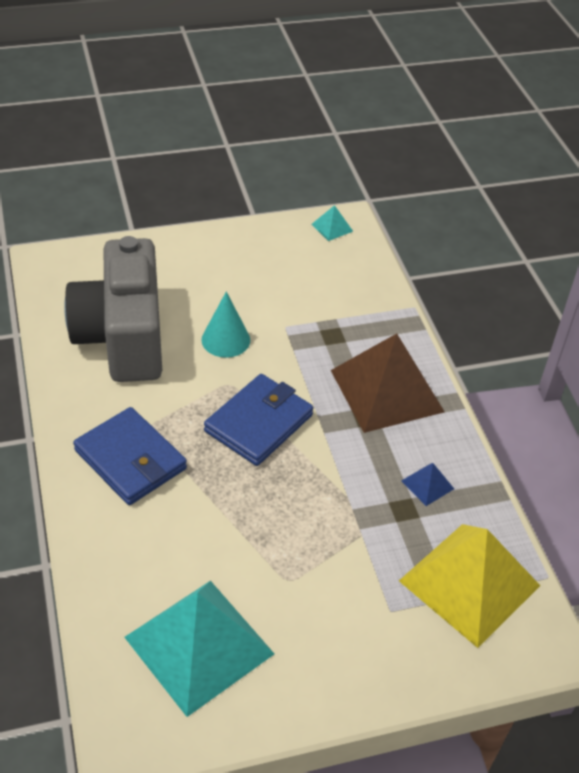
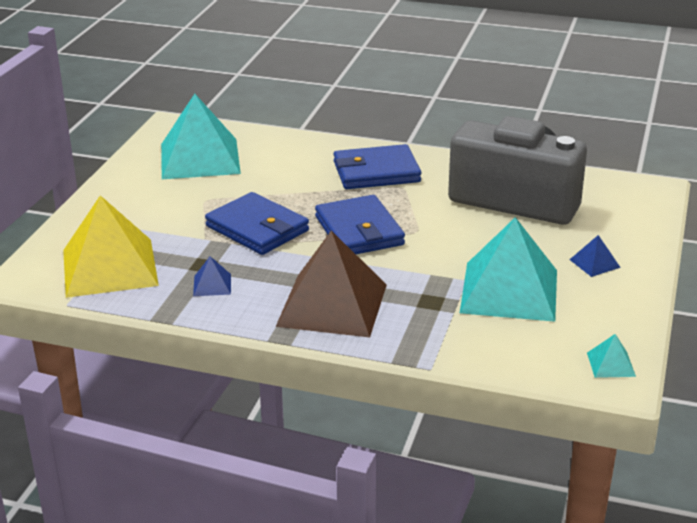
camera: 125 degrees right, 15 degrees down
(203, 264) = (594, 263): none -> blue pyramid
(225, 339) = (473, 244): turquoise cone -> none
(281, 298) = (509, 291): none -> turquoise pyramid
(312, 502) = (257, 228): none -> blue wallet

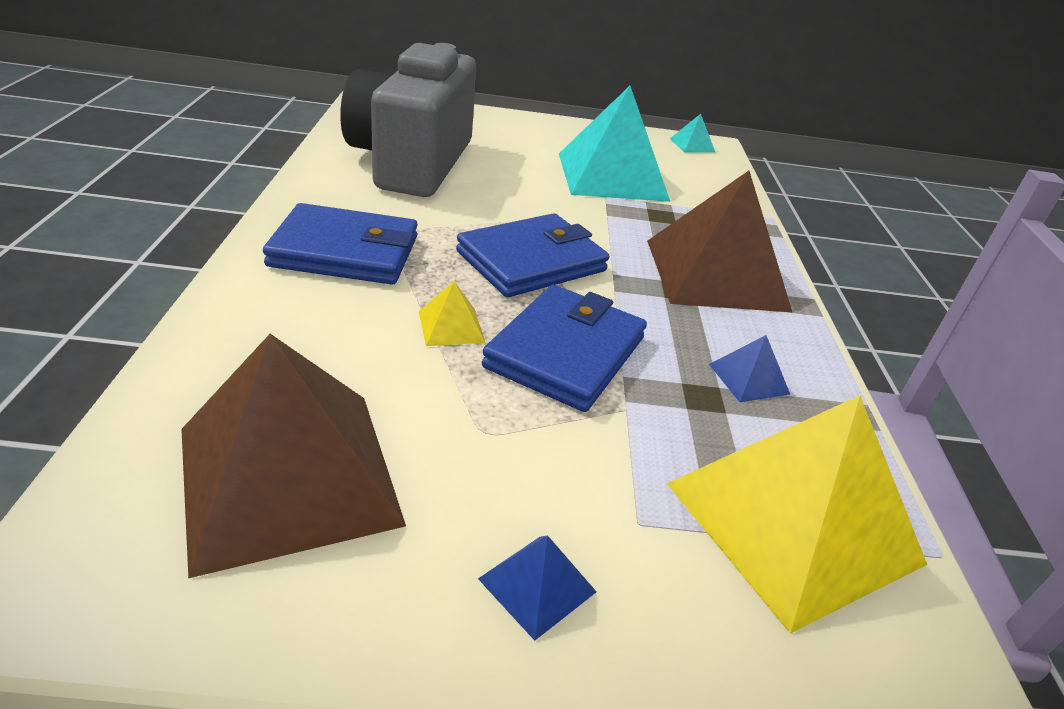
camera: 110 degrees left, 5 degrees up
(199, 158) = (288, 475): turquoise pyramid -> brown pyramid
(291, 198) = (451, 326): none -> yellow pyramid
(376, 172) = (345, 252): blue wallet -> blue wallet turned 60 degrees counterclockwise
(594, 263) = (535, 137): blue pyramid -> blue pyramid (537, 585)

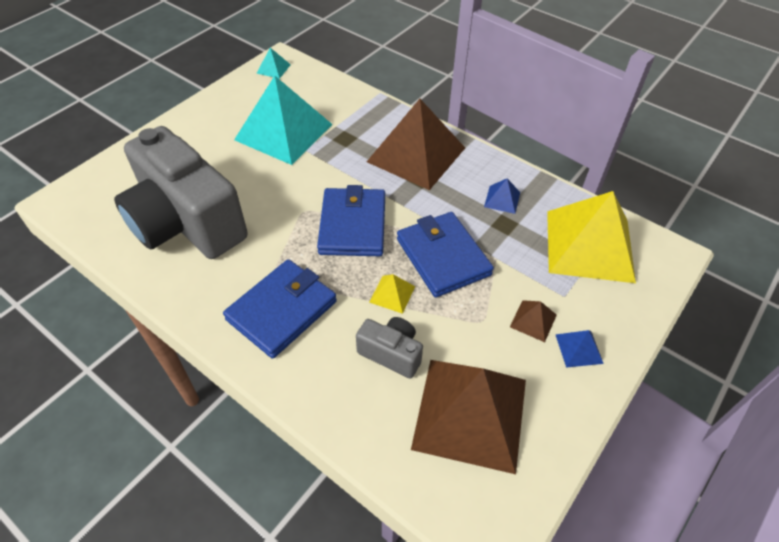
camera: 50 degrees left, 15 degrees up
(346, 357) = (391, 353): none -> grey camera
(542, 495) = (533, 320): none -> brown pyramid

